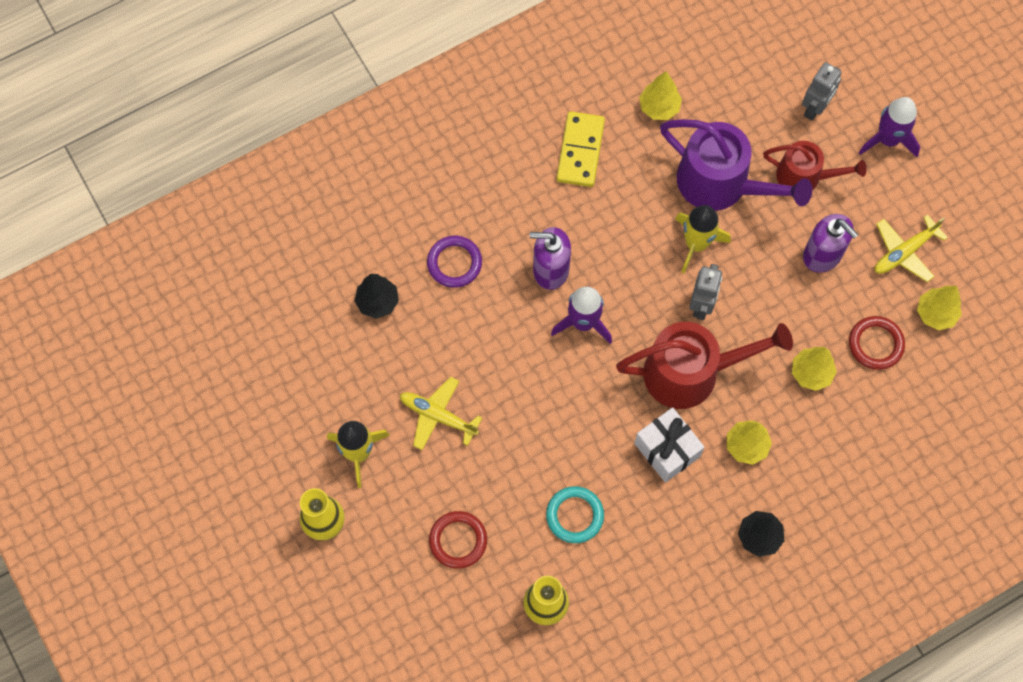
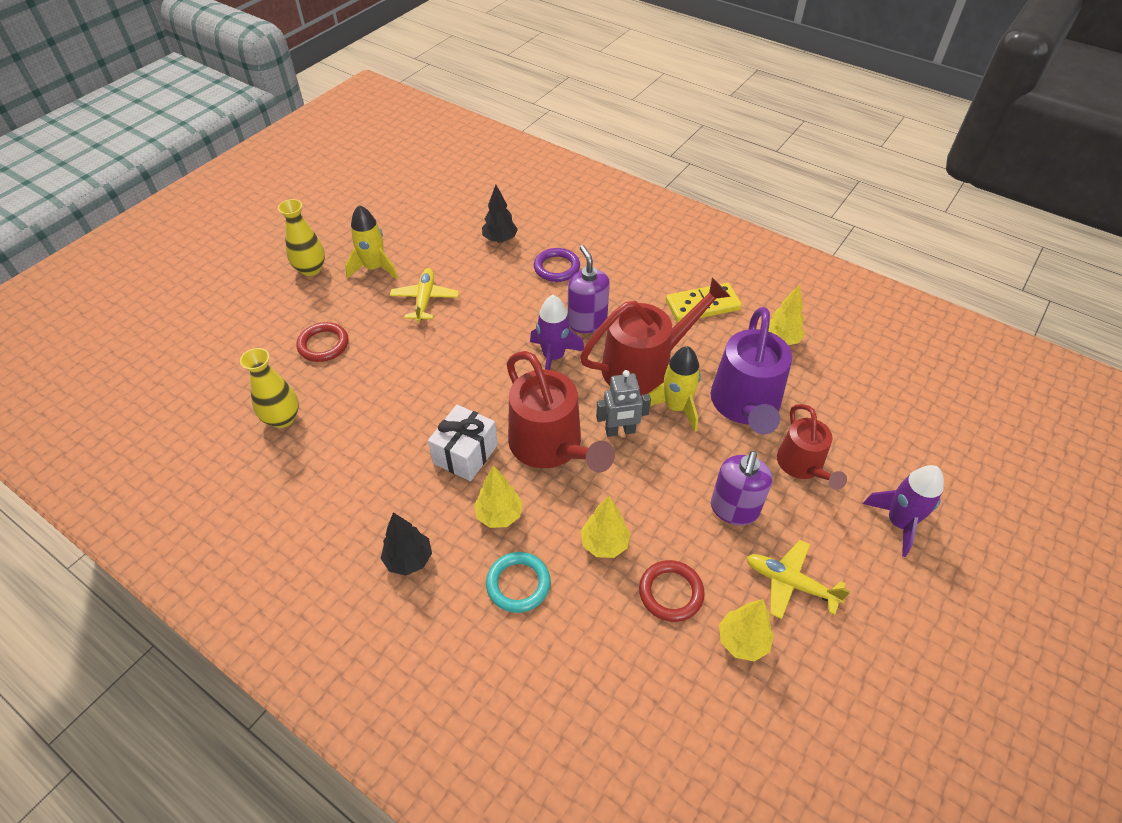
camera: 65 degrees right, 20 degrees down
(574, 515) = (374, 410): turquoise ring -> turquoise ring (518, 584)
(634, 245) = (644, 366): none -> red watering can
(815, 108) = (877, 449): grey robot -> none

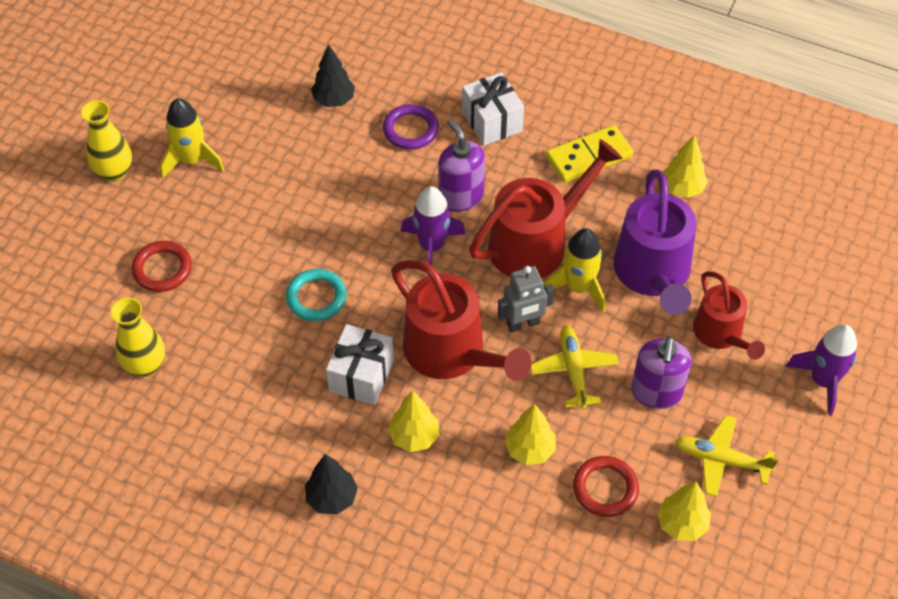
camera: 10 degrees left, 5 degrees up
(425, 299) = (265, 193): yellow plane -> yellow plane (573, 370)
(518, 584) = (451, 504): turquoise ring -> turquoise ring (316, 297)
(625, 270) = (492, 121): none -> white gift

